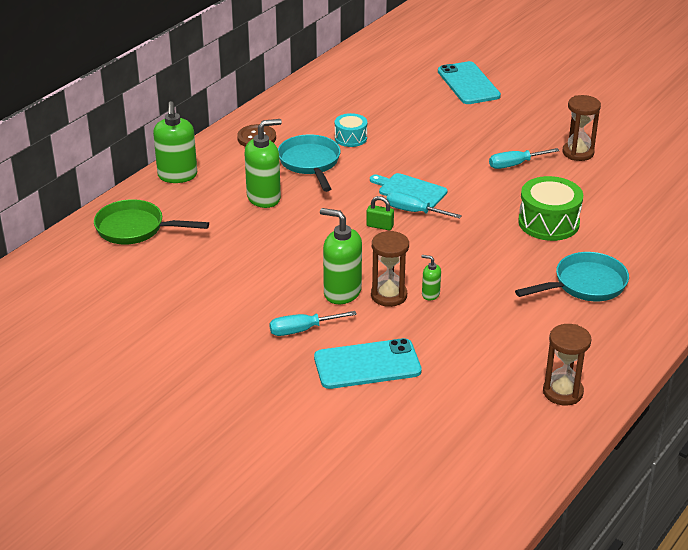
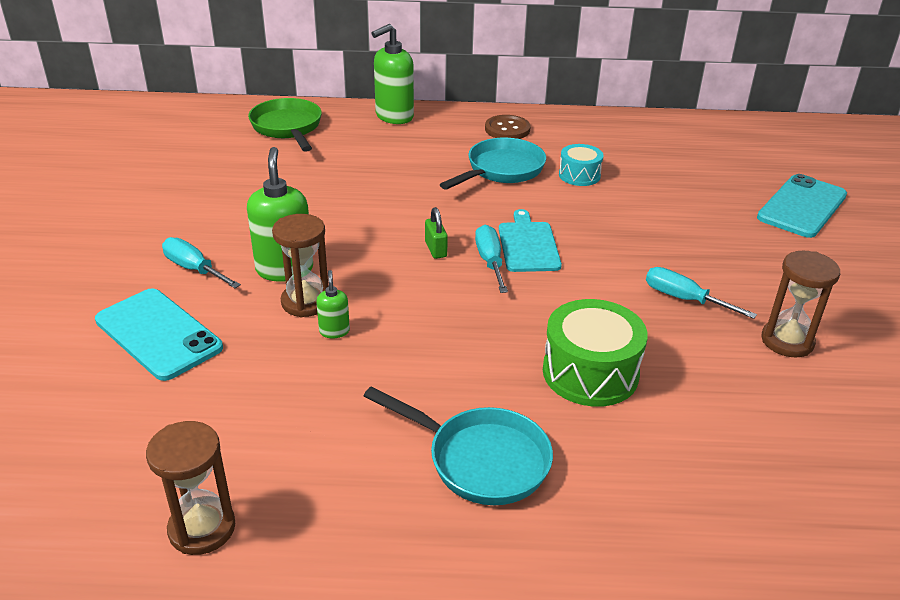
camera: 55 degrees right, 0 degrees up
(264, 198) = (409, 168): green soap dispenser -> none

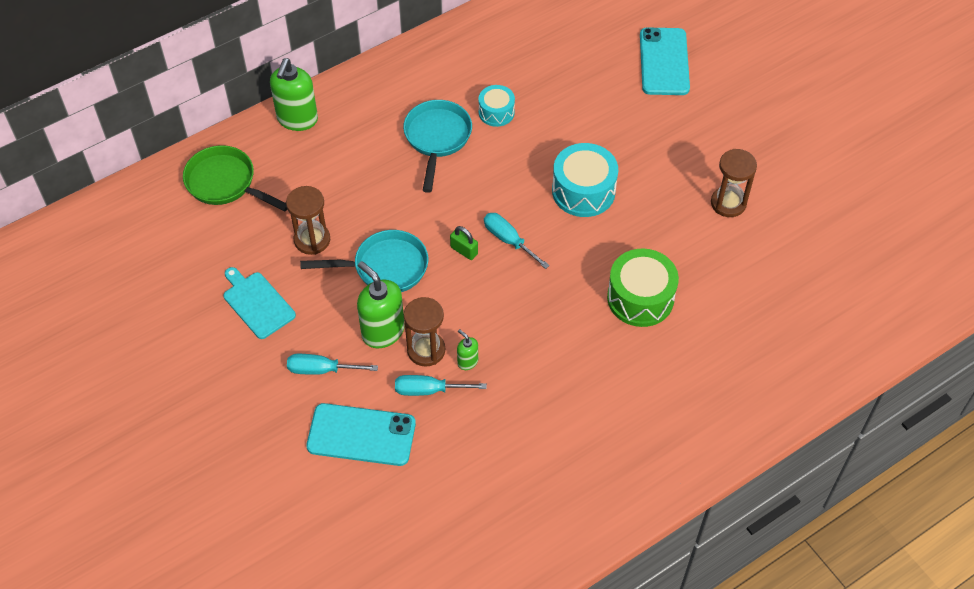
camera: 35 degrees left, 20 degrees up
(202, 528) = (531, 533): brown hourglass -> brown hourglass (312, 240)
(480, 460) = (631, 398): turquoise pan -> turquoise pan (385, 267)
(507, 129) = (400, 85): brown button -> none
(528, 245) = (519, 209): turquoise cutting board -> turquoise cutting board (257, 303)
(612, 260) = (583, 191): none -> turquoise drum
(684, 299) = (650, 202): turquoise screwdriver -> turquoise screwdriver (429, 390)

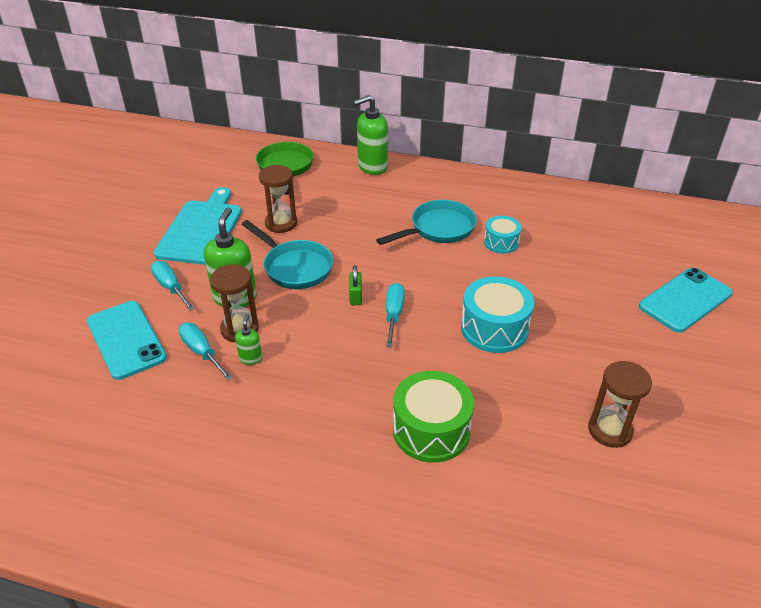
camera: 50 degrees right, 15 degrees down
(257, 303) = (201, 229): turquoise cutting board -> turquoise cutting board, size x1.57

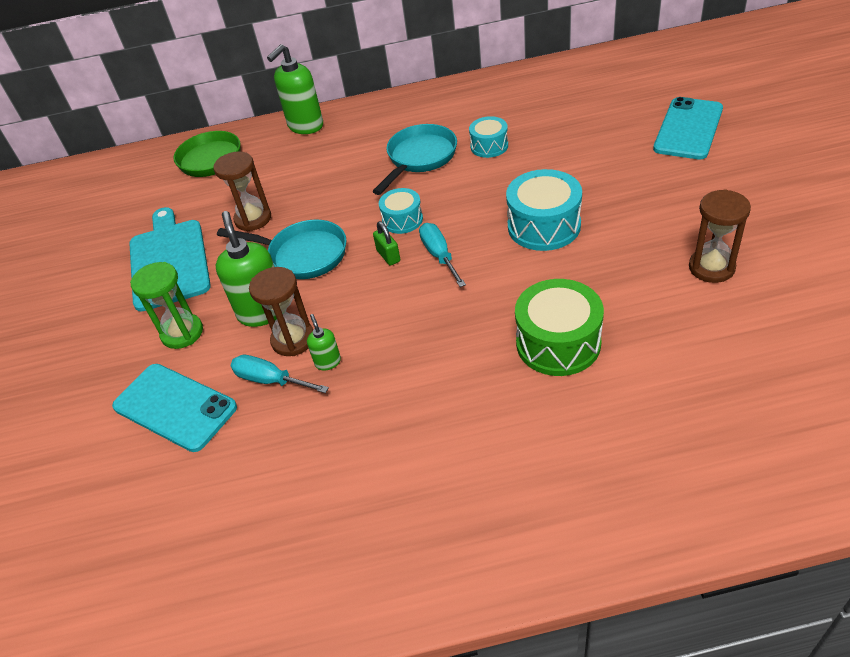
camera: 20 degrees left, 5 degrees up
(171, 287) = (182, 333): turquoise screwdriver -> green hourglass
(387, 273) = (402, 220): none -> turquoise drum

